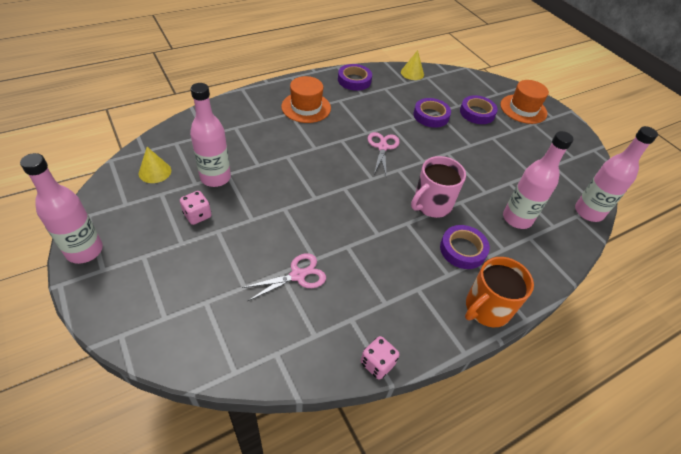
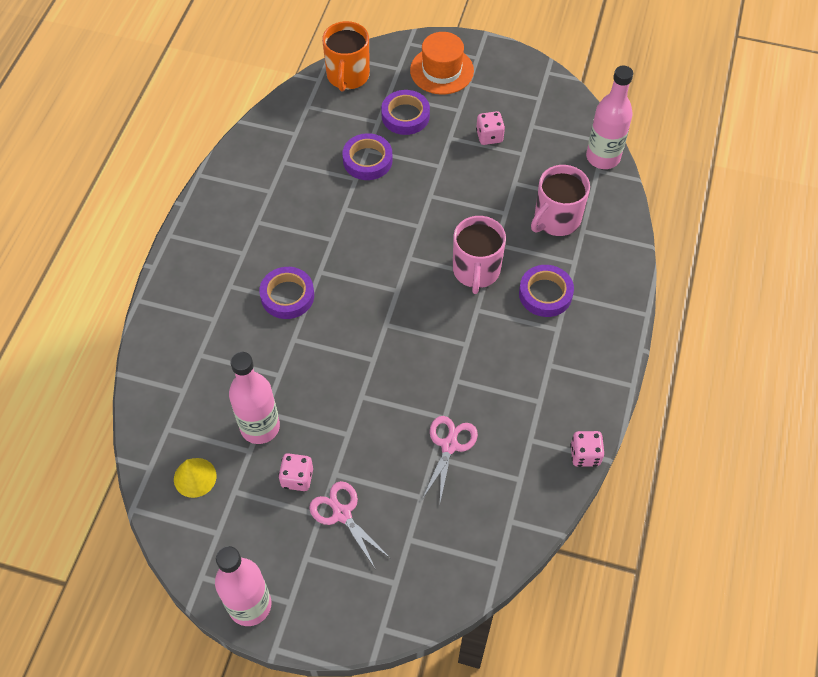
camera: 40 degrees left, 10 degrees up
(306, 107) = (236, 262): orange hat -> none
(354, 80) = (240, 179): purple tape -> purple tape (287, 296)
(382, 147) = (366, 244): pink scissors -> pink scissors (342, 514)
(412, 73) = (286, 113): yellow cone -> none
(486, 308) = (612, 332): orange mug -> orange mug (347, 76)
(517, 219) = (556, 219): pink bottle -> pink mug
(518, 152) = (489, 136): none -> pink dice

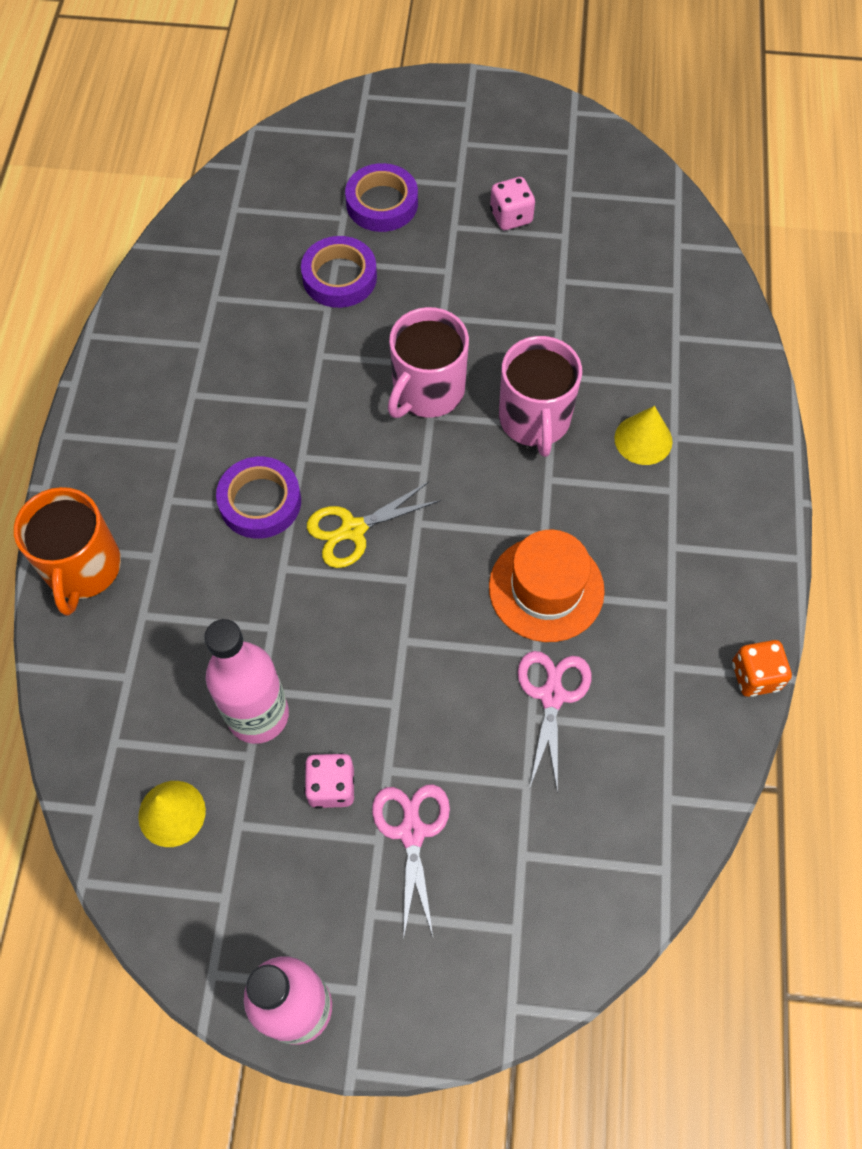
camera: 10 degrees left, 5 degrees up
(342, 514) = (412, 832): pink scissors -> pink scissors turned 45 degrees clockwise
(343, 322) = (353, 530): none -> yellow scissors
(347, 76) = (284, 156): orange mug -> orange mug (83, 568)
(441, 70) = (421, 129): orange hat -> orange hat (546, 588)
(545, 294) = (643, 439): purple tape -> yellow cone
(556, 219) = (634, 326): pink mug -> pink mug (427, 391)
(585, 455) = (755, 676): pink dice -> orange dice
(603, 157) = (681, 225): pink bottle -> none

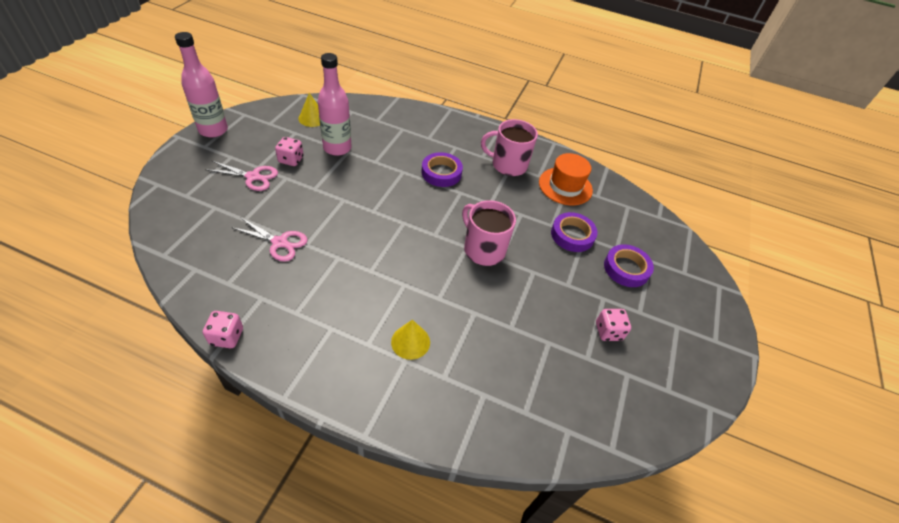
camera: 100 degrees right, 15 degrees down
(83, 568) = (432, 118): orange mug -> none
(353, 530) = (411, 199): yellow scissors -> none
(534, 420) = (446, 291): pink mug -> pink mug (508, 165)
(546, 588) = (338, 260): orange hat -> orange hat (565, 186)
(755, 676) = (227, 337): orange dice -> pink dice

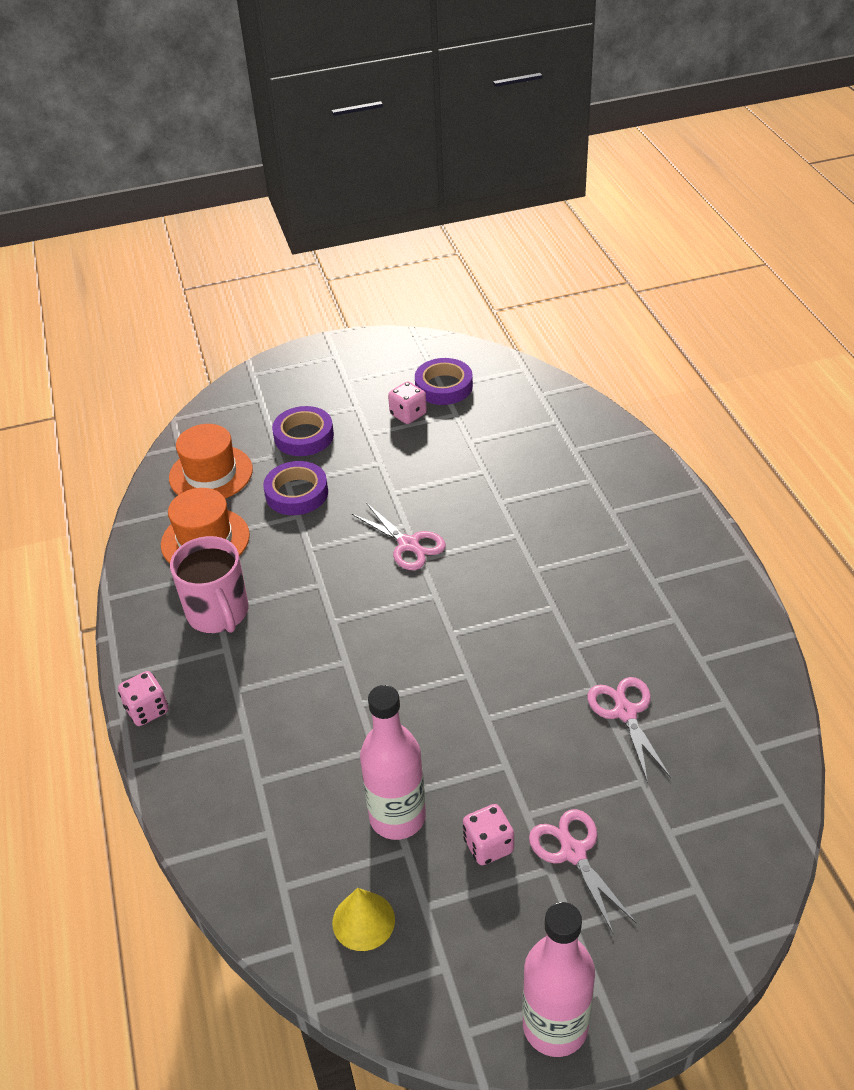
camera: 120 degrees left, 5 degrees down
(227, 337) = (766, 642): pink dice -> pink dice (147, 710)
(410, 342) = (590, 521): yellow cone -> none
(441, 173) = (315, 664): purple tape -> purple tape (443, 386)
(483, 249) = (408, 544): pink mug -> pink scissors
(621, 215) = (211, 474): none -> orange hat

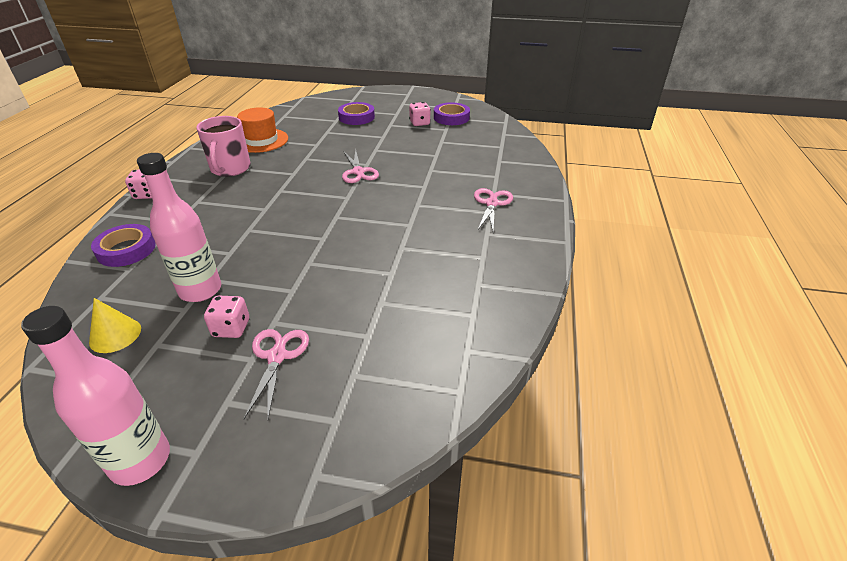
camera: 25 degrees right, 5 degrees down
(211, 474) = (295, 118): orange hat -> none
(296, 493) = (326, 136): purple tape -> purple tape (126, 250)
(625, 713) = (396, 293): pink scissors -> pink scissors (491, 203)

